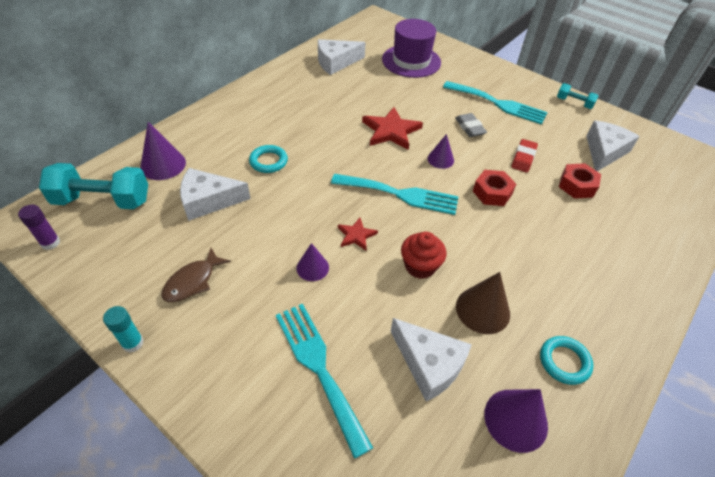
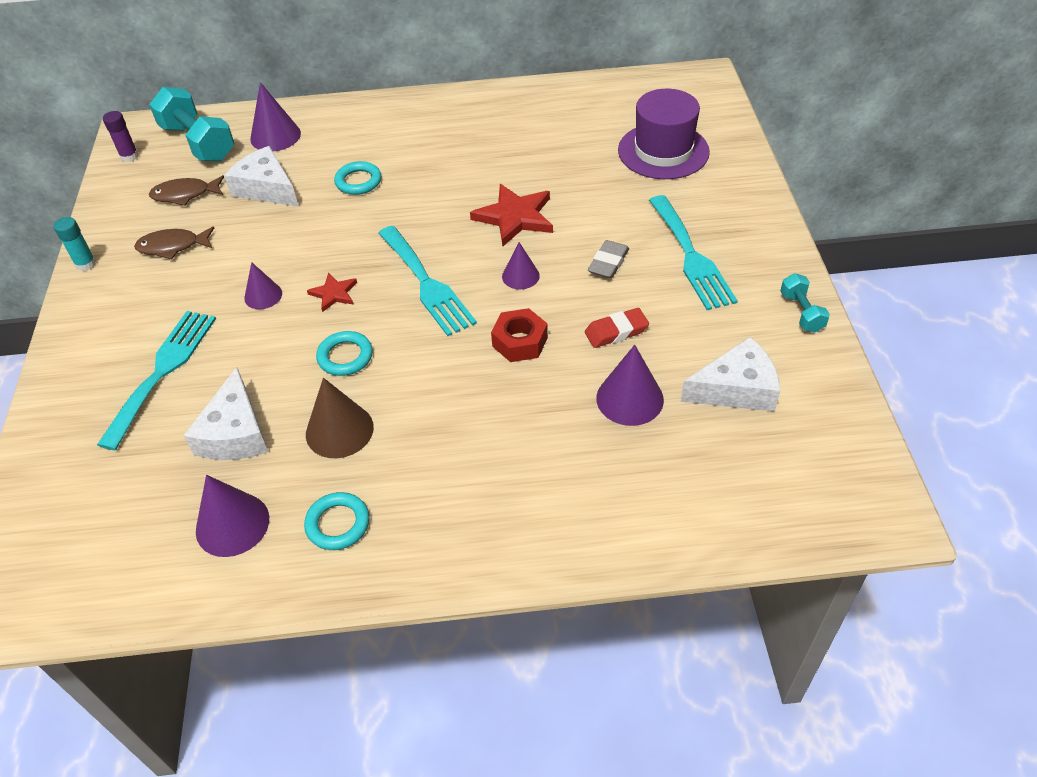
camera: 50 degrees right, 0 degrees up
(147, 241) = (185, 194): none -> brown fish
(336, 62) = (571, 111): white cheese -> none
(420, 266) = (345, 356): red cupcake -> turquoise ring
(577, 185) = (629, 399): red nut -> purple cone

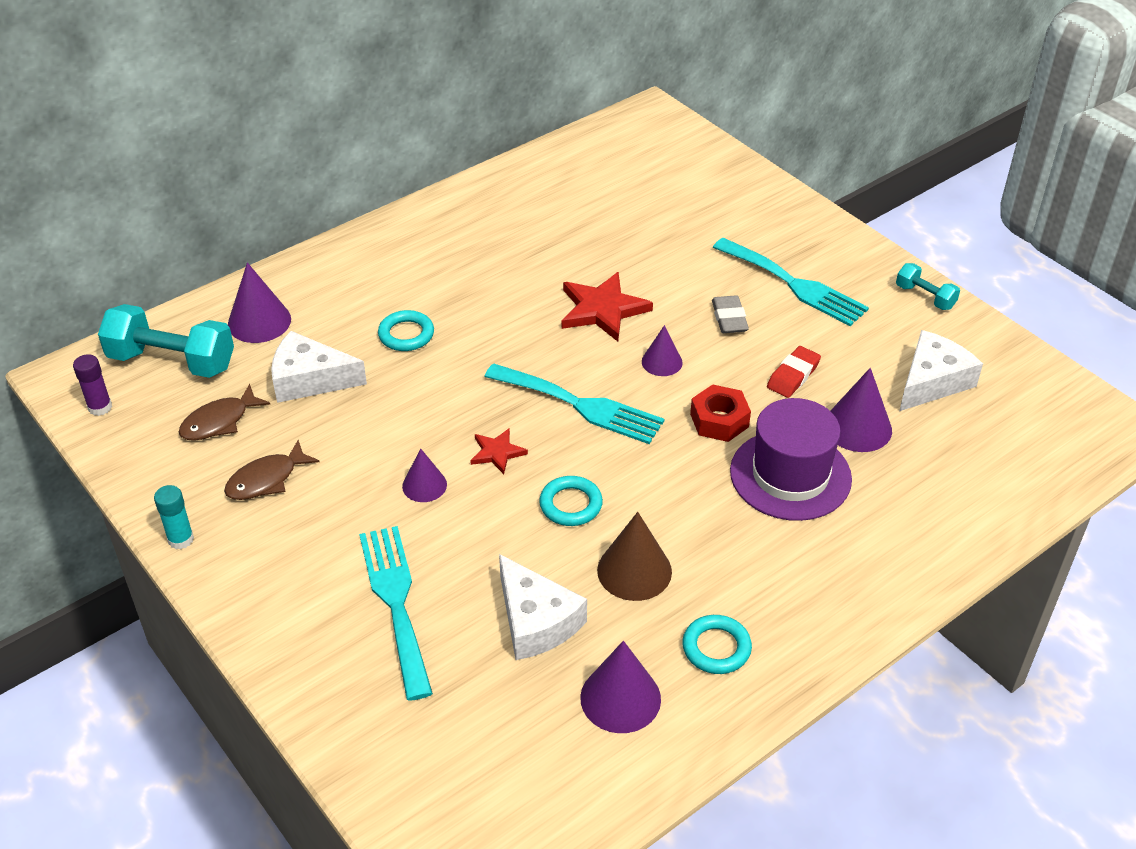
camera: 35 degrees left, 5 degrees down
(663, 151) = (680, 197): purple hat -> purple hat (790, 475)

